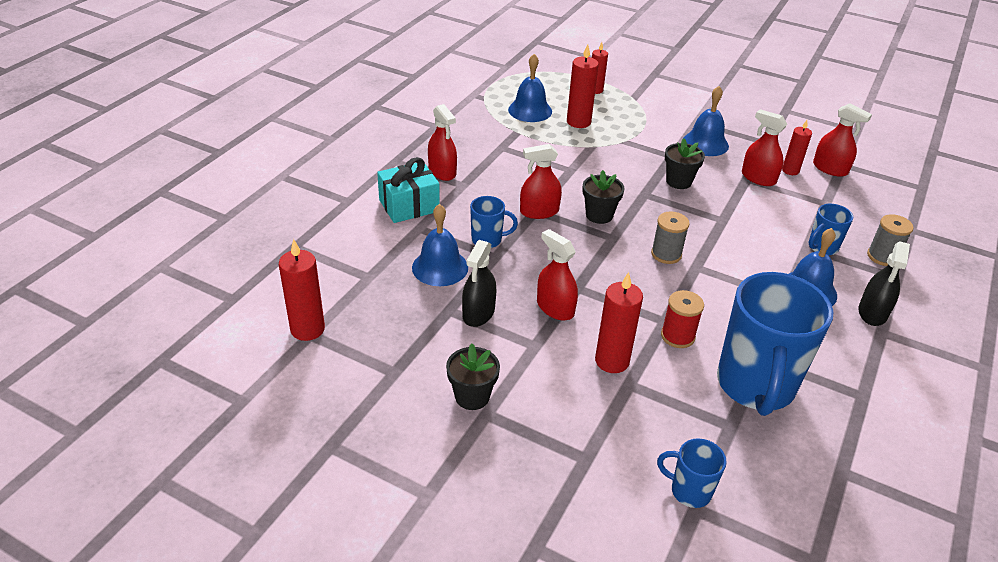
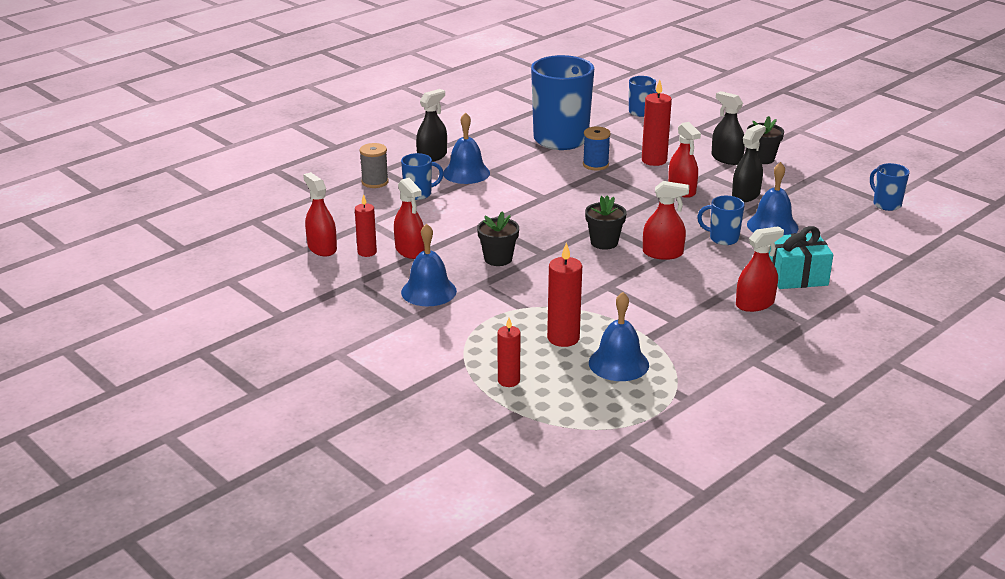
camera: 160 degrees left, 10 degrees down
(307, 329) = (886, 204): red candle -> blue mug
(442, 171) = (755, 304): red spray bottle -> red spray bottle turned 75 degrees clockwise
(520, 386) = (726, 158): none -> black spray bottle
(666, 254) = (563, 208): grey spool -> none
(677, 336) = (595, 165): red spool -> blue spool

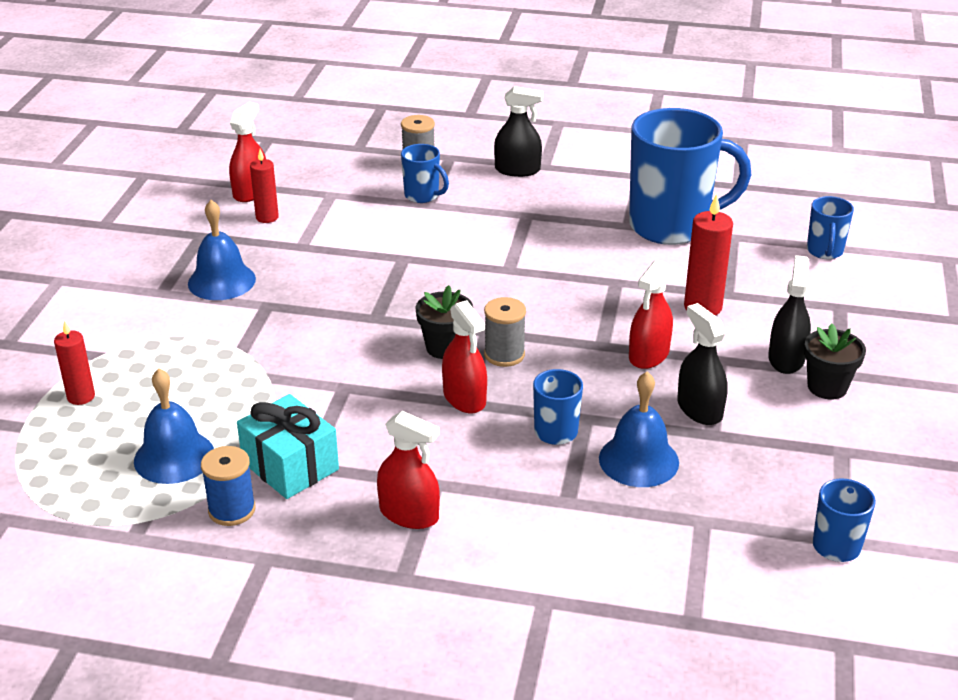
camera: 55 degrees right, 5 degrees up
(410, 250) = (295, 238): red spray bottle -> none
(466, 173) = (505, 203): blue bell -> none
(498, 259) = (332, 294): black flower pot -> none
(563, 338) = (198, 399): red candle -> none
(595, 165) = (634, 272): blue spool -> blue spool (232, 510)
(633, 228) = (504, 355): none -> grey spool
(745, 195) = (699, 409): black spray bottle -> black spray bottle turned 120 degrees counterclockwise
(796, 276) = (520, 526): turquoise gift -> turquoise gift (290, 466)

